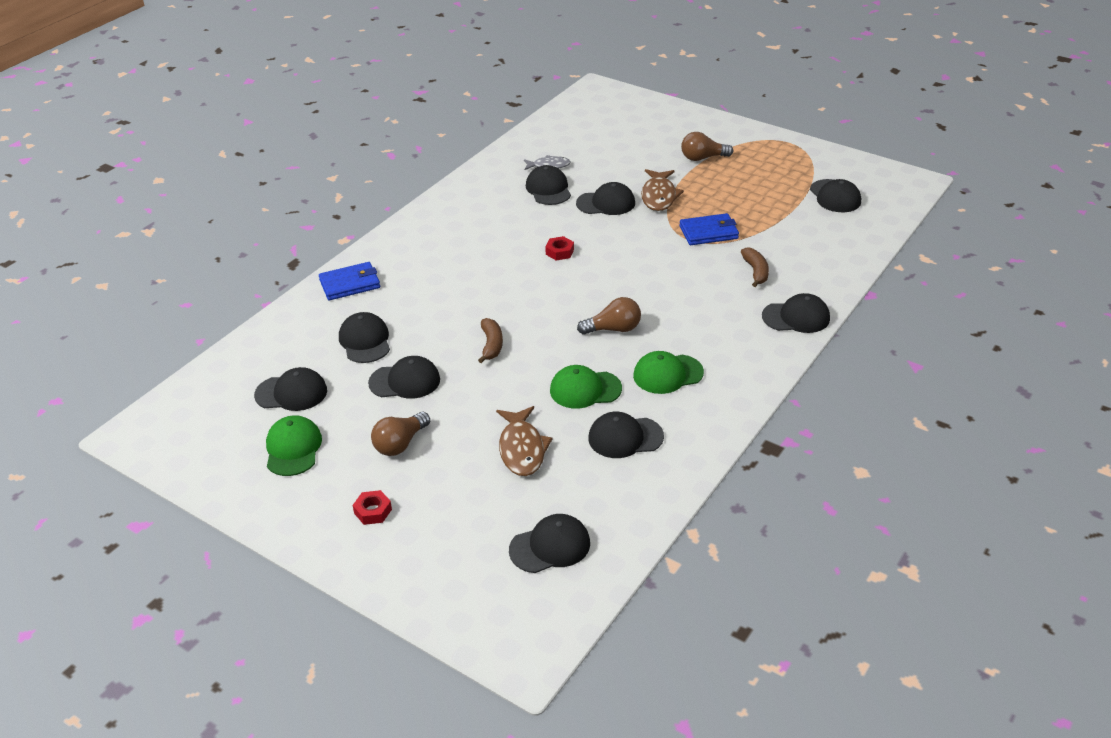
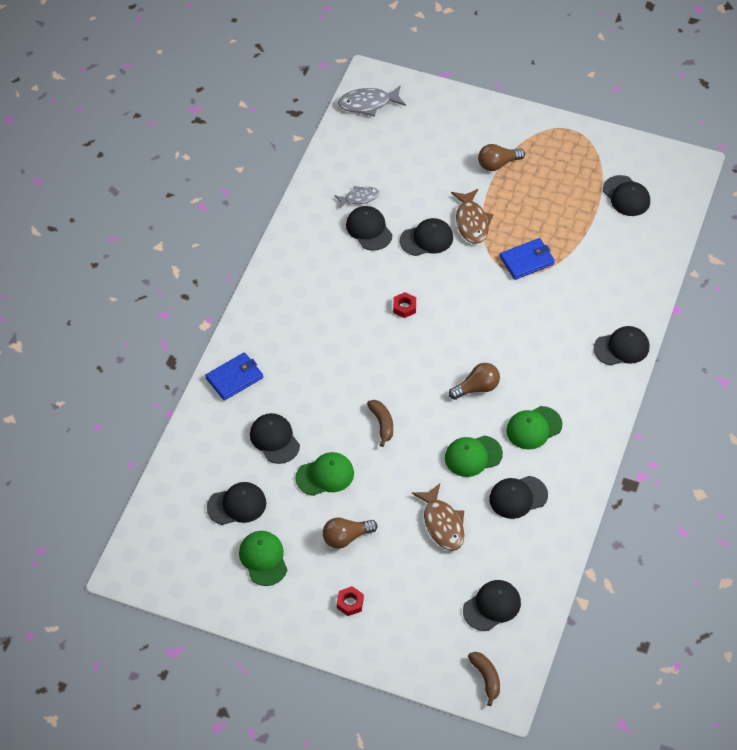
camera: 15 degrees left, 15 degrees up
(400, 444) = (346, 538): brown light bulb -> brown light bulb turned 45 degrees clockwise
(405, 381) = (325, 475): black cap -> green cap
(587, 104) = (368, 104): none -> grey fish
(756, 272) = (578, 301): brown banana -> brown banana (486, 678)

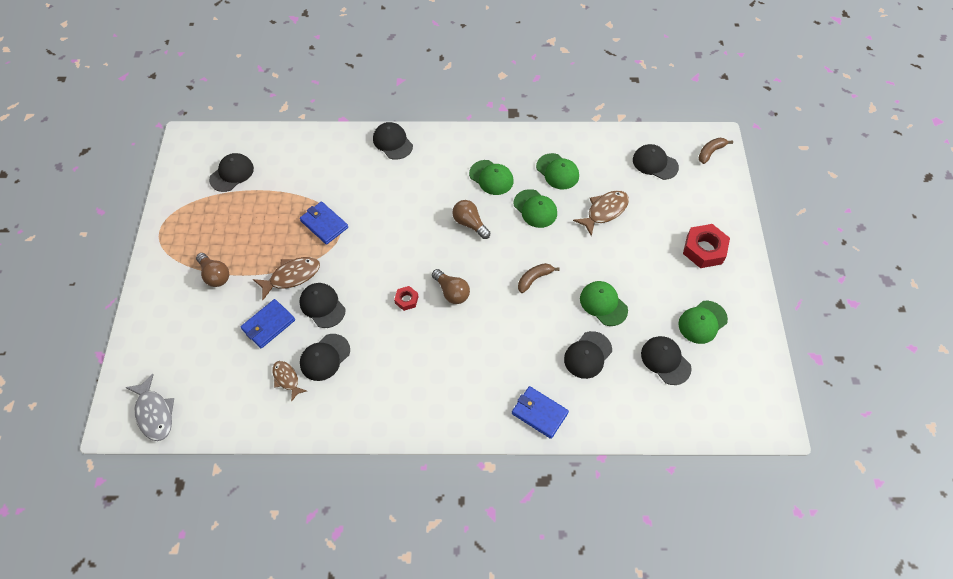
camera: 110 degrees left, 5 degrees up
(346, 538) = (651, 270): brown light bulb -> brown light bulb (452, 292)
(350, 603) = (704, 249): red nut -> red nut, size x1.92
(359, 198) = (287, 379): grey fish -> brown fish
(423, 194) = (268, 325): none -> blue wallet
(518, 497) = (557, 171): black cap -> green cap

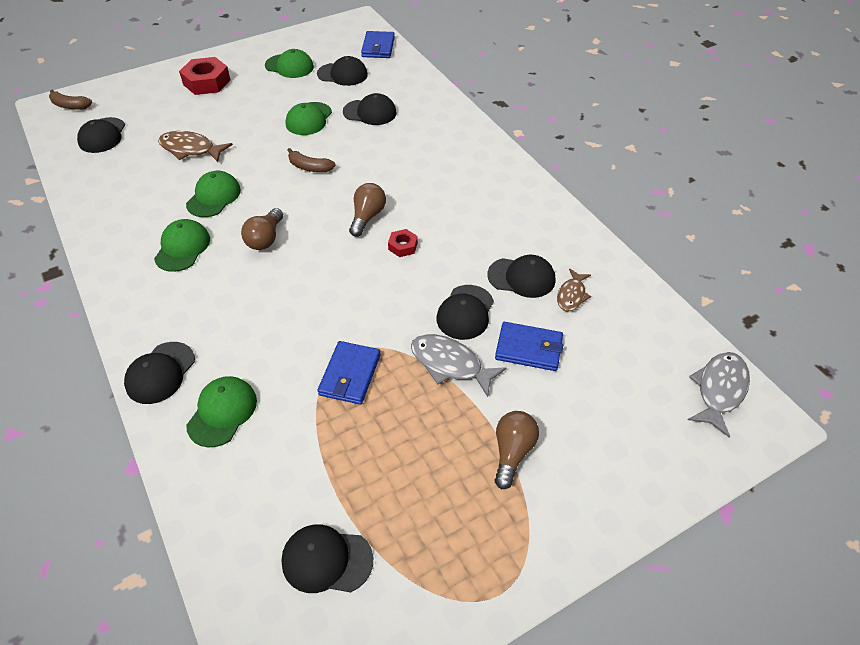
camera: 120 degrees left, 10 degrees down
(291, 276) = (450, 364): brown fish -> grey fish
(539, 413) = (448, 120): blue wallet -> blue wallet (378, 47)
(557, 171) = (147, 198): green cap -> green cap (222, 412)
(665, 361) = (342, 74): black cap -> black cap turned 105 degrees counterclockwise

